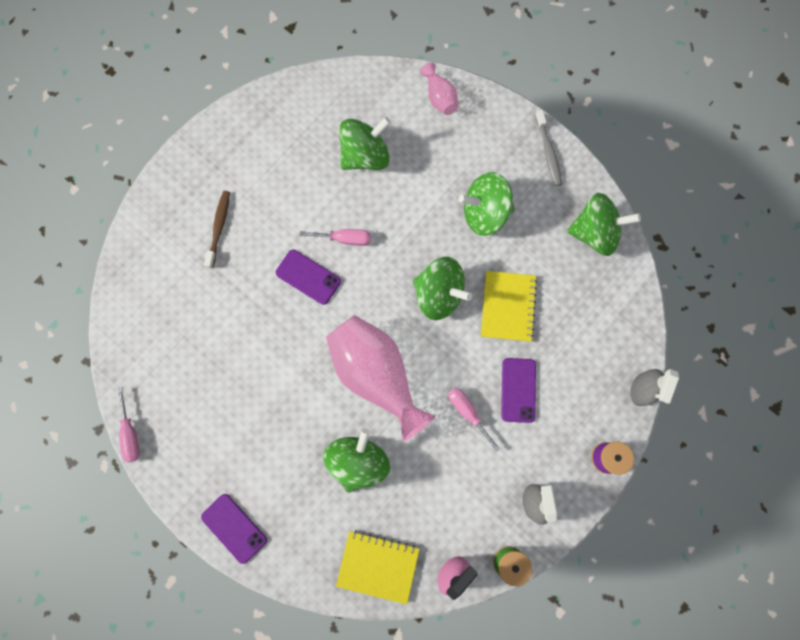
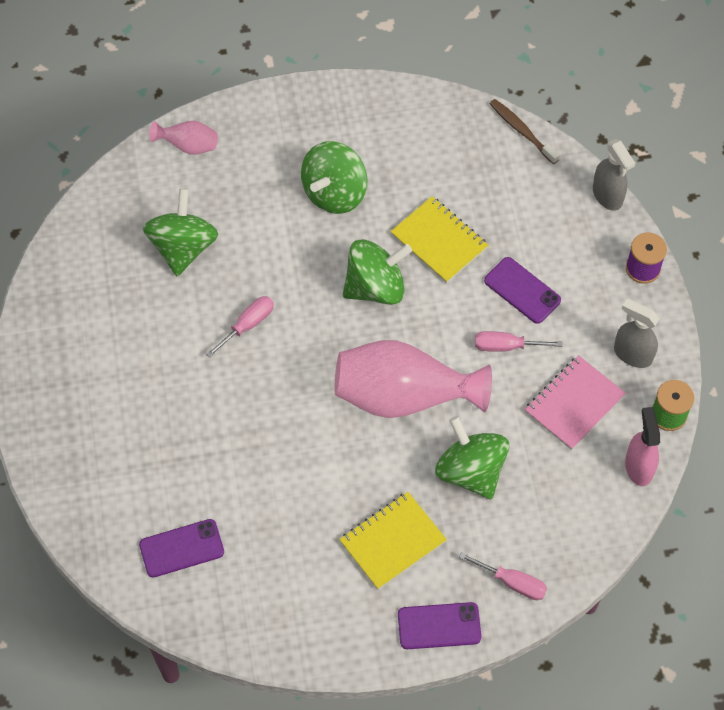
camera: 50 degrees left, 15 degrees down
(130, 434) = (263, 656): pink screwdriver -> pink screwdriver (512, 583)
(219, 227) = (130, 425): brown toothbrush -> brown toothbrush (522, 131)
(308, 277) = (255, 383): purple phone -> purple phone (181, 548)
(378, 566) = (581, 525): yellow notebook -> yellow notebook (392, 541)
(463, 491) = (574, 404): none -> pink notebook
(548, 152) = (327, 101): grey toothbrush -> none
(595, 232) = (435, 122): green spinning top -> none

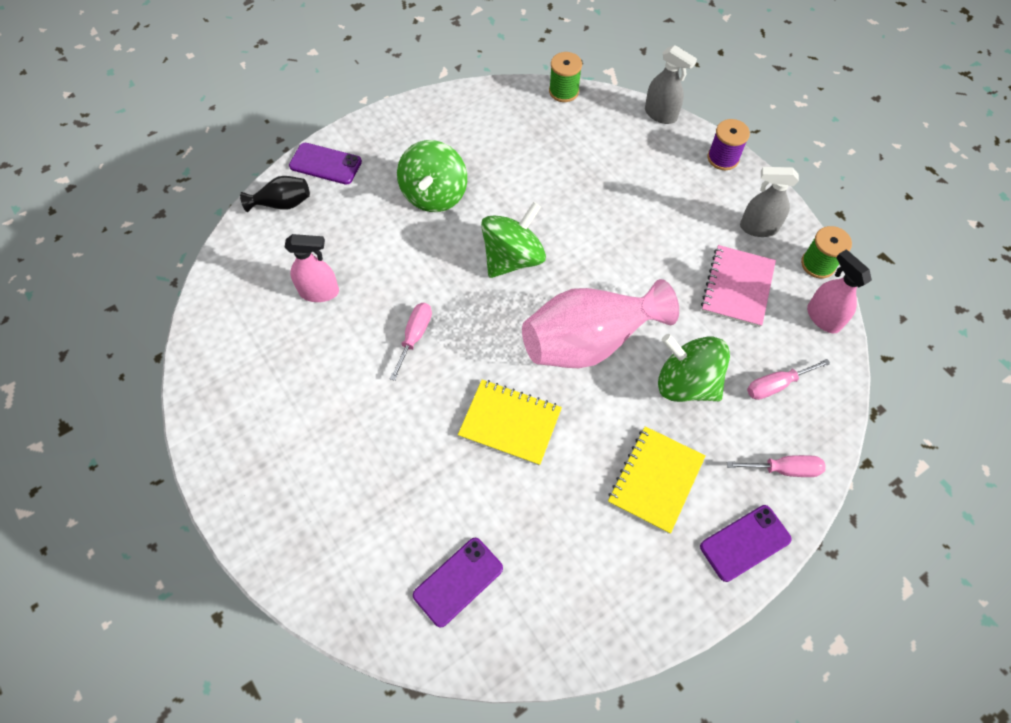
camera: 25 degrees left, 0 degrees up
(183, 247) = (319, 292): green spinning top -> pink spray bottle
(188, 145) = (282, 203): pink vase -> black vase
(439, 241) = (545, 200): yellow notebook -> yellow notebook (510, 423)
(506, 346) = (652, 263): pink screwdriver -> pink screwdriver (776, 385)
(522, 131) = (563, 91): brown toothbrush -> green spool
(522, 290) = (638, 212): purple phone -> purple phone (325, 164)

